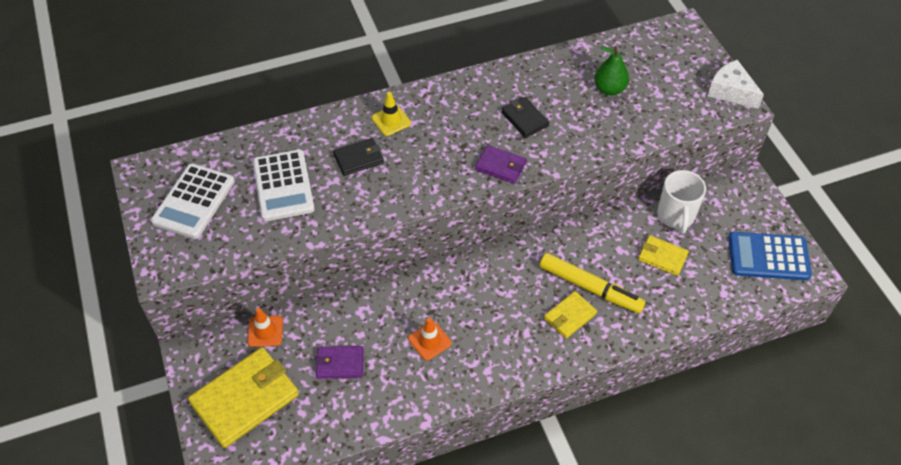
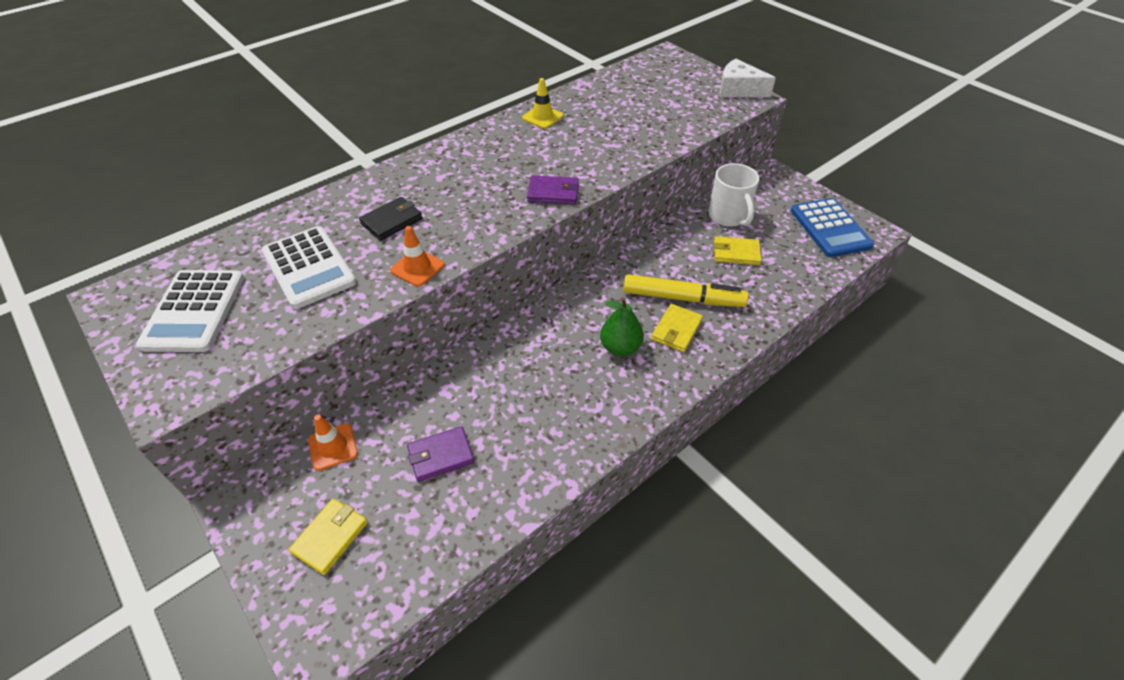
camera: 20 degrees left, 5 degrees down
(245, 399) = (330, 537): yellow wallet -> yellow wallet, size x0.52
(391, 120) = (415, 180): yellow traffic cone -> yellow traffic cone (542, 117)
(429, 341) = (538, 398): orange traffic cone -> orange traffic cone (417, 268)
(524, 119) = (557, 149): black wallet -> none
(609, 89) = (627, 110): green pear -> green pear (620, 347)
(768, 257) = (830, 228): blue calculator -> blue calculator turned 90 degrees counterclockwise

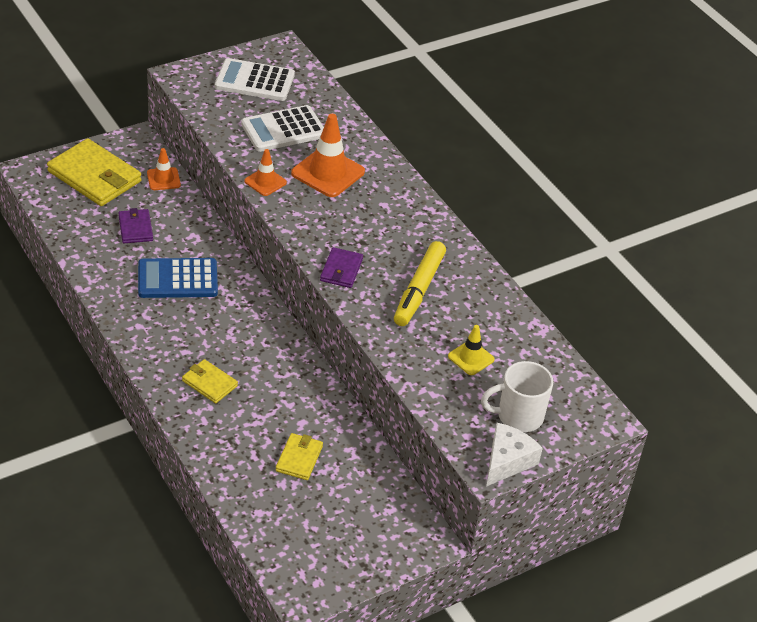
camera: 95 degrees right, 5 degrees down
(330, 537) = (95, 176): yellow wallet -> yellow wallet, size x1.91
(392, 221) = (328, 172): black wallet -> orange traffic cone
(542, 117) = (474, 284): yellow traffic cone -> yellow traffic cone (471, 358)
(620, 347) = (202, 342): green pear -> none
(682, 298) = (247, 398): yellow marker -> yellow marker (419, 290)
(728, 216) = (360, 471): white mug -> white mug (518, 416)
(830, 228) = (318, 556): blue calculator -> blue calculator (177, 279)

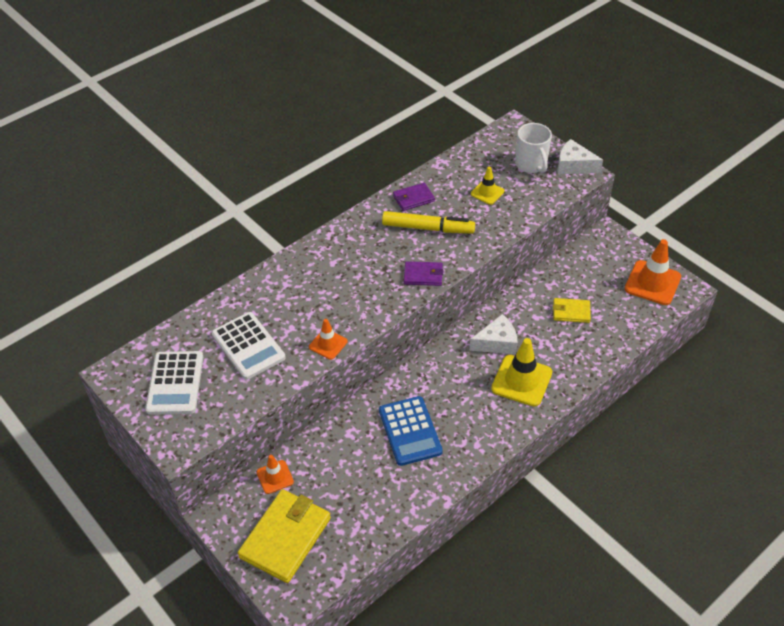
camera: 95 degrees left, 5 degrees up
(135, 228) = (352, 481): purple wallet -> purple wallet (413, 198)
(209, 383) = (521, 380): yellow wallet -> yellow traffic cone
(273, 376) = (497, 342): none -> white cheese
(328, 172) = (302, 304): orange traffic cone -> orange traffic cone (652, 283)

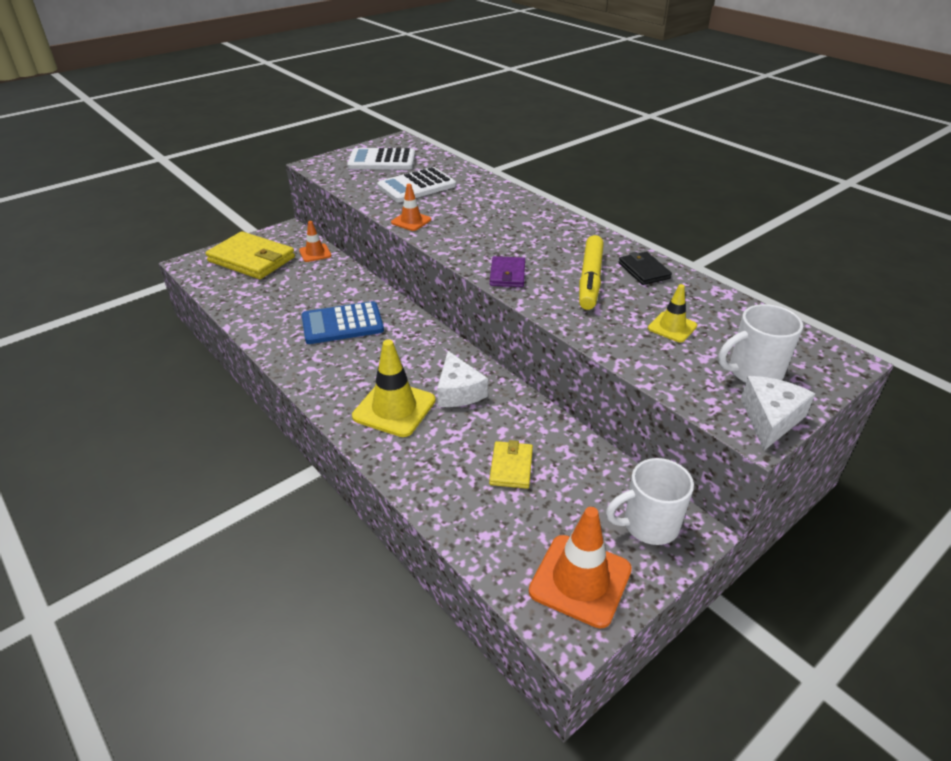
camera: 90 degrees right, 10 degrees down
(413, 198) = (643, 271): purple wallet -> black wallet
(606, 251) = (648, 525): none -> white mug

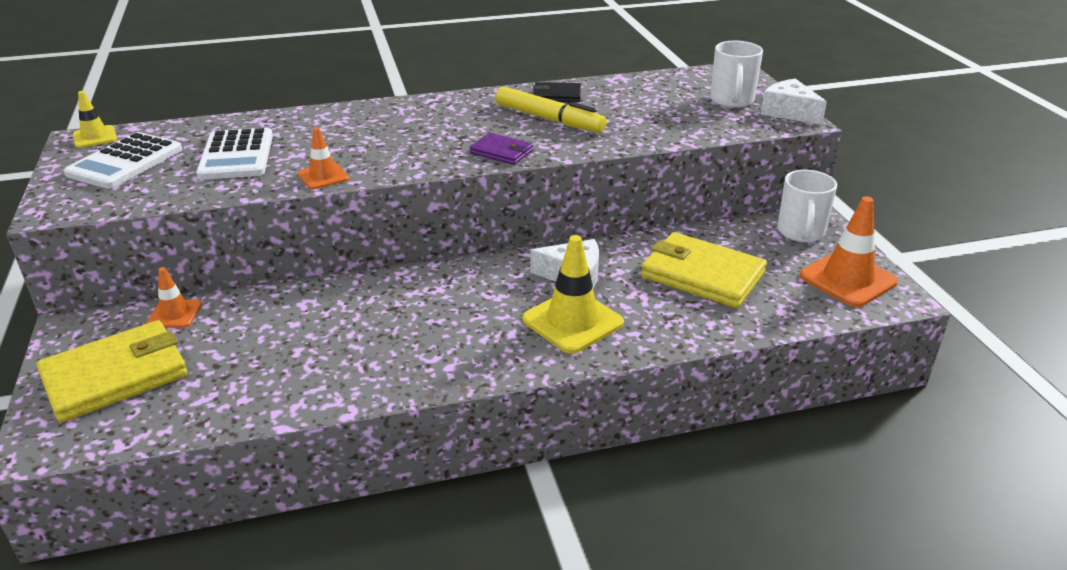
camera: 65 degrees left, 5 degrees down
(342, 324) = (377, 324): blue calculator -> none
(511, 467) = (702, 275): yellow wallet -> yellow wallet, size x1.91
(672, 327) = (652, 109): yellow traffic cone -> yellow traffic cone (95, 137)

